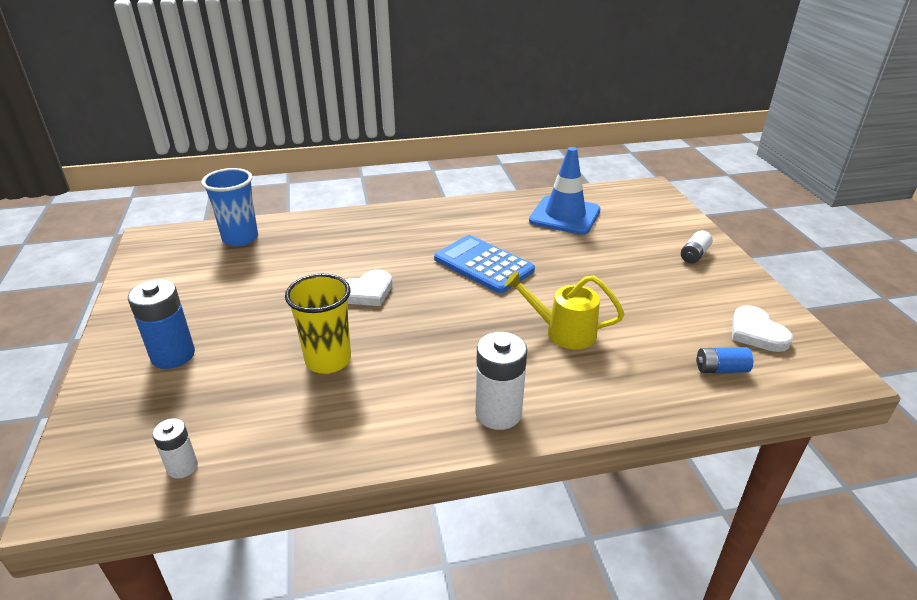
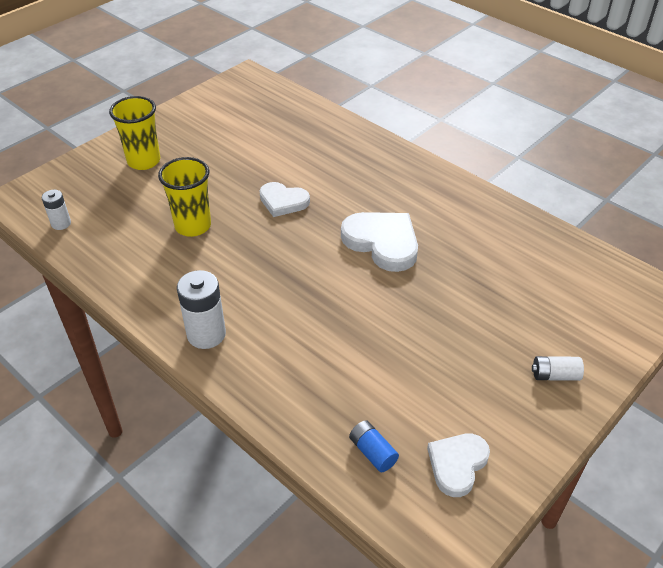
camera: 55 degrees right, 10 degrees up
(173, 355) = (144, 161): blue battery -> yellow cup
(240, 238) = (286, 109): blue cup -> none
(483, 265) = (382, 242): blue calculator -> white heart
(563, 332) = (334, 330): yellow watering can -> none
(565, 215) = (522, 256): blue traffic cone -> none

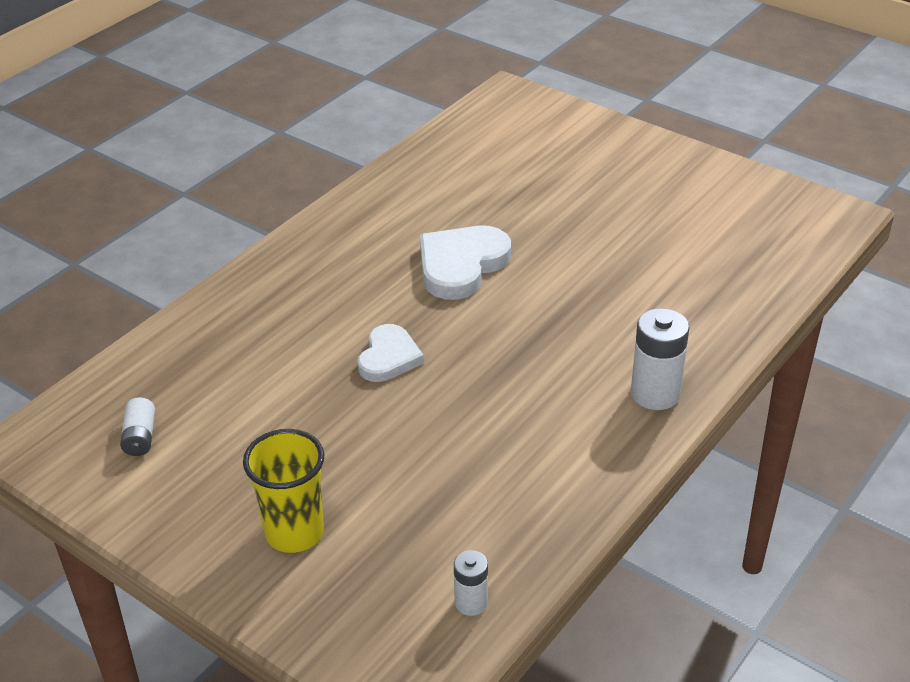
camera: 95 degrees left, 5 degrees down
(193, 226) = (454, 441): yellow cup -> none
(372, 452) = (766, 257): blue battery -> none
(457, 464) = (757, 209): white heart -> none
(555, 375) = (632, 154): white battery -> white battery (140, 437)

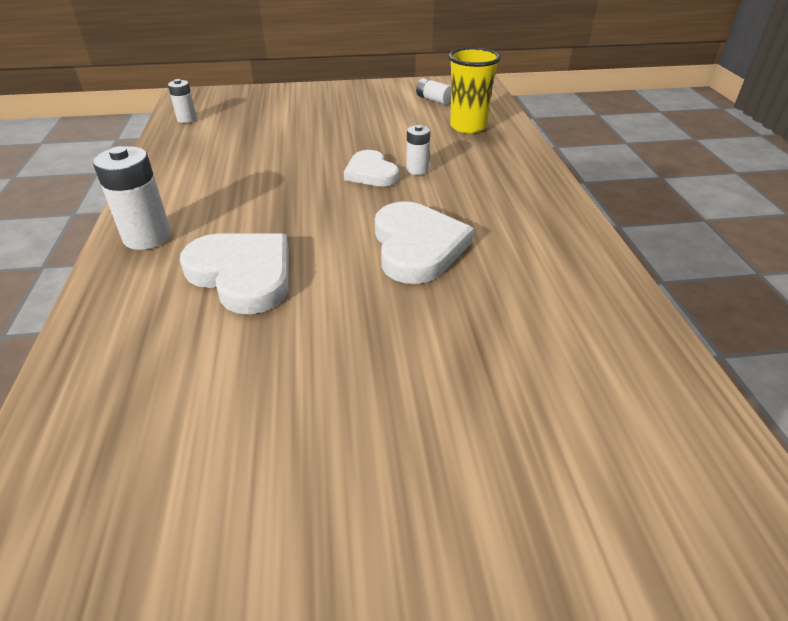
camera: 135 degrees right, 0 degrees up
(294, 533) = (305, 105): yellow cup -> yellow cup (468, 126)
(344, 336) = (417, 170): none -> white battery
(607, 312) = (243, 275): none -> white heart

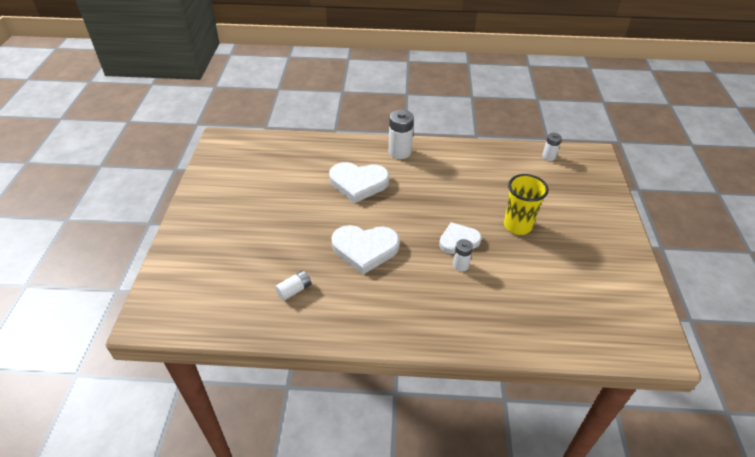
camera: 100 degrees right, 5 degrees up
(243, 275) = (358, 183): white heart -> white heart turned 45 degrees clockwise
(434, 100) = (603, 301): white battery -> white battery (294, 290)
(468, 126) = (539, 313): yellow cup -> yellow cup (517, 226)

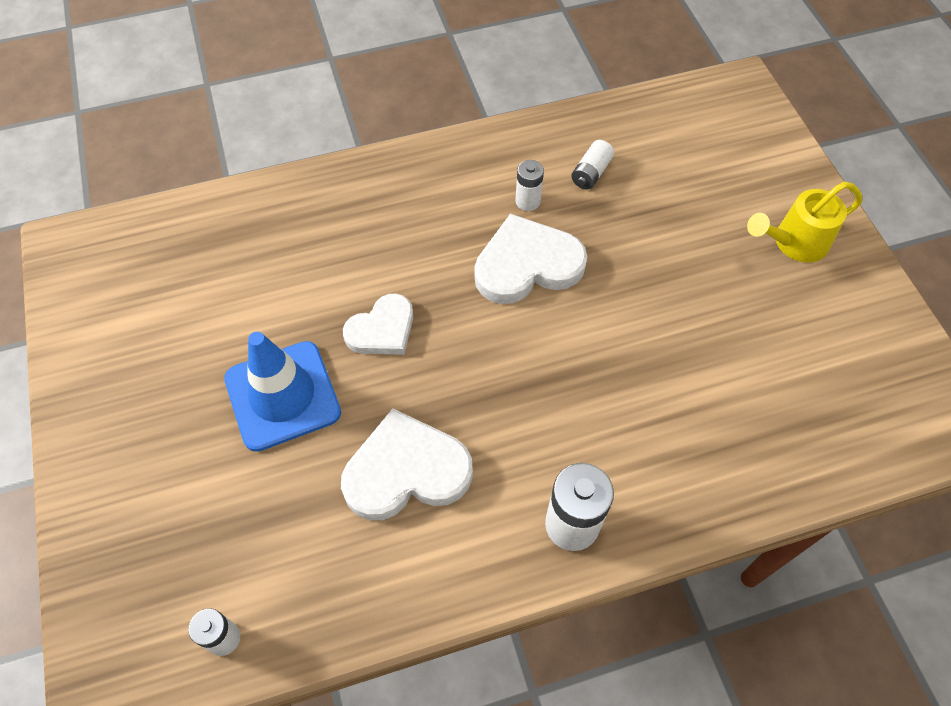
camera: 160 degrees right, 15 degrees up
(215, 218) = (794, 243): none -> yellow watering can
(358, 183) = (610, 400): white heart -> white heart (406, 471)
(460, 265) = (367, 284): white battery -> white battery (527, 201)
(517, 226) = (282, 395): yellow cup -> blue traffic cone

